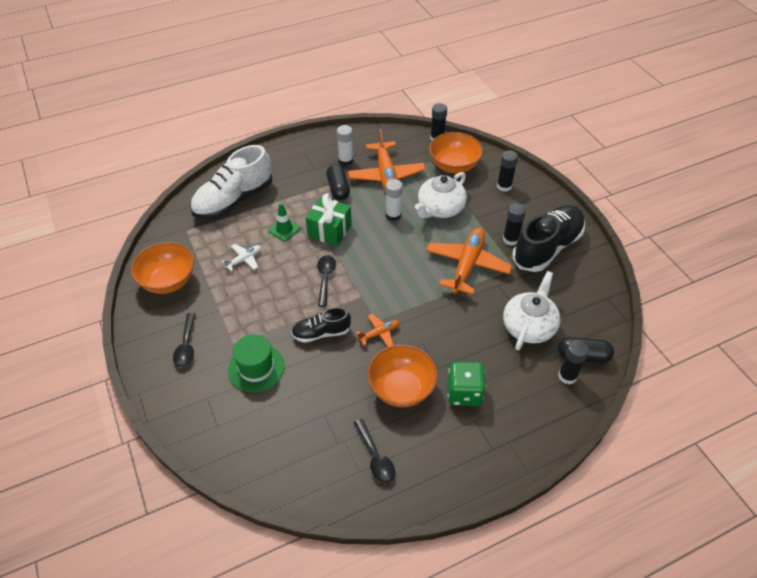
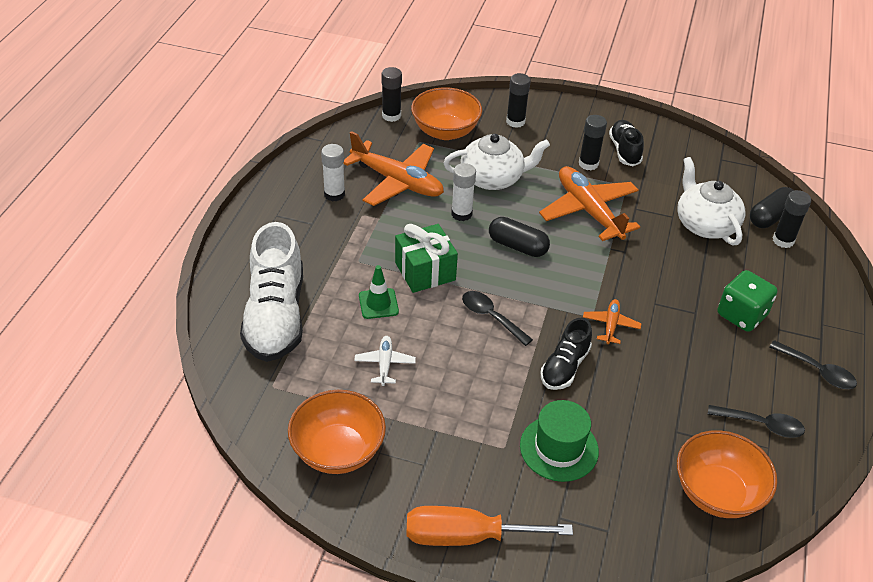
camera: 50 degrees left, 5 degrees down
(158, 366) = (466, 536): none -> orange screwdriver
(186, 346) = (462, 491): black spoon -> black spoon (817, 371)
(338, 189) = (370, 226): black capsule -> black capsule (517, 246)
(401, 388) = (696, 353): orange bowl -> orange bowl (717, 493)
(440, 208) = (492, 178): white teapot -> white teapot turned 90 degrees counterclockwise
(547, 247) = (624, 150): black shoe -> black shoe, size x0.54

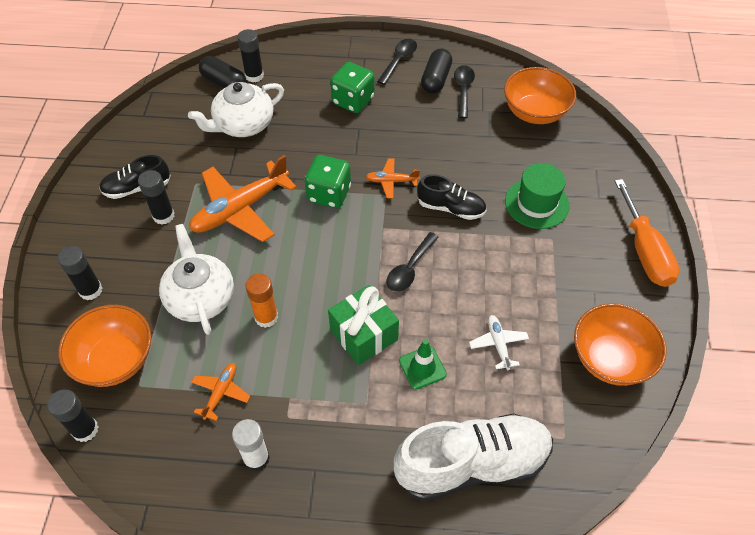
camera: 100 degrees left, 10 degrees up
(385, 364) = (498, 344): white plane -> white plane turned 90 degrees clockwise
(397, 182) = (221, 392): orange plane -> orange plane, size x0.48
(461, 214) = (266, 317): white glue stick -> orange glue stick
(517, 246) = (306, 260): black capsule -> black capsule (436, 79)
(599, 274) = (329, 194): none -> green dice

